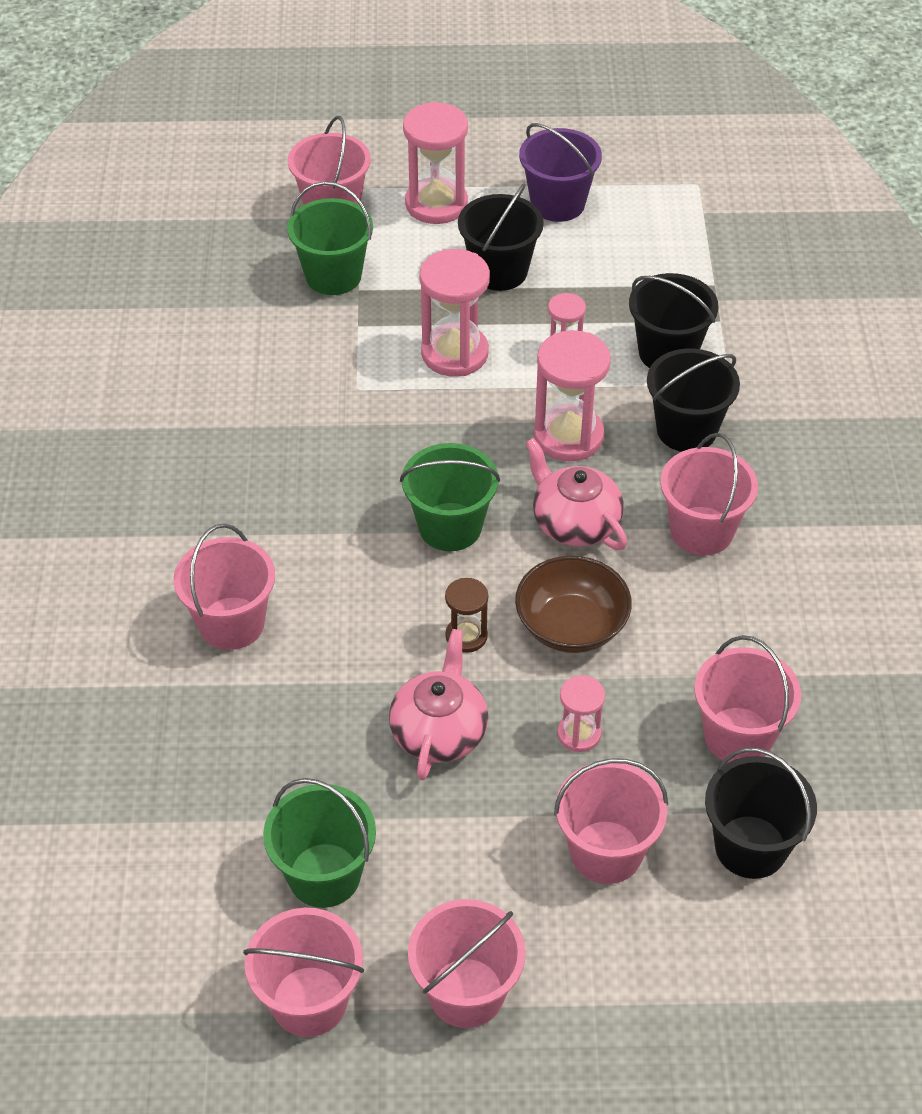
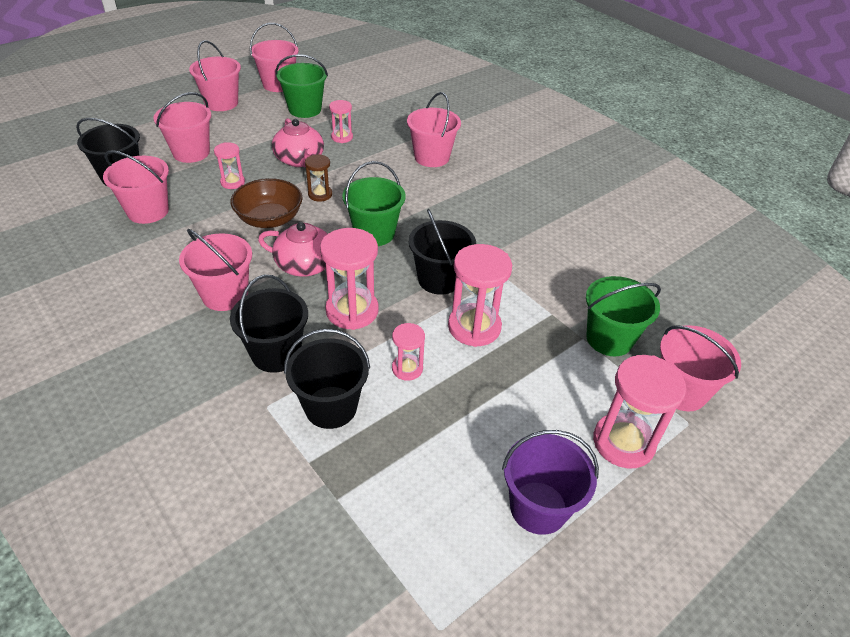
camera: 140 degrees right, 5 degrees down
(326, 752) = (342, 137): none -> pink hourglass
(499, 271) = (512, 407): black bucket -> black bucket (439, 279)

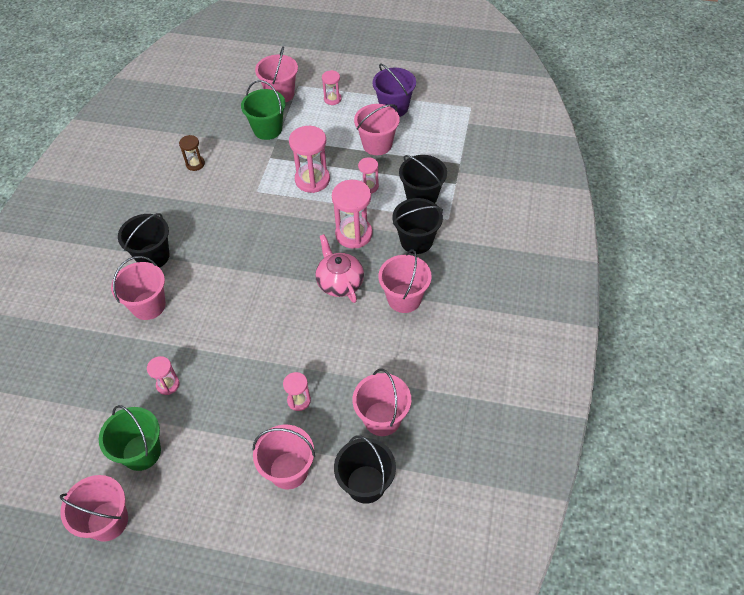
camera: 125 degrees left, 10 degrees up
(221, 103) = (187, 534): pink bucket -> pink bucket (377, 144)
(269, 219) = (317, 339): brown bowl -> none
(300, 160) = (228, 384): pink teapot -> none
(320, 194) = (261, 334): brown hourglass -> brown hourglass (195, 164)
(374, 233) = (275, 273): green bucket -> none
(439, 279) = (288, 215): black bucket -> black bucket (153, 256)
(623, 442) = (332, 99): pink hourglass -> pink hourglass, size x0.55

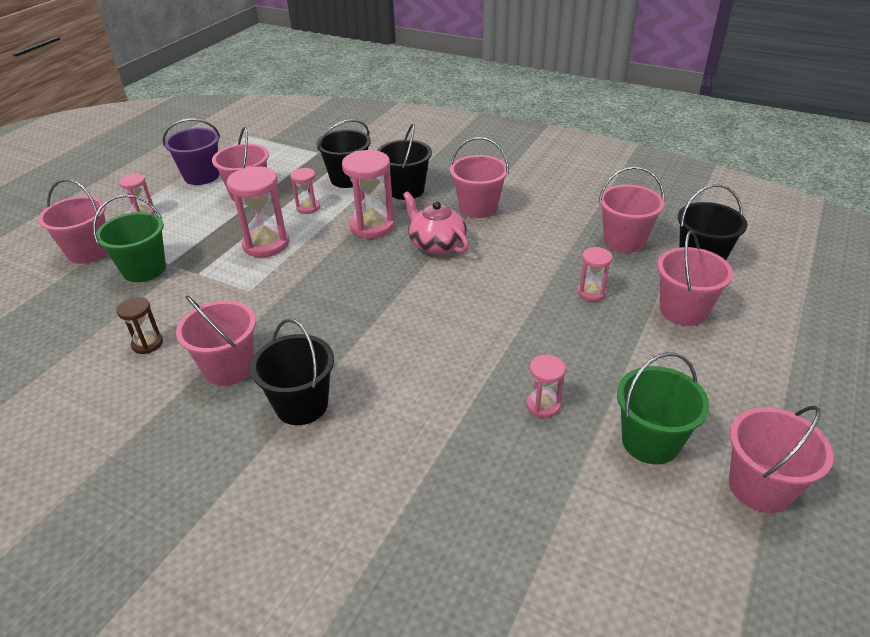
camera: 75 degrees left, 15 degrees down
(148, 305) = (395, 417): pink bucket -> pink bucket (229, 368)
(339, 282) = (436, 244): pink teapot -> pink teapot turned 60 degrees clockwise

